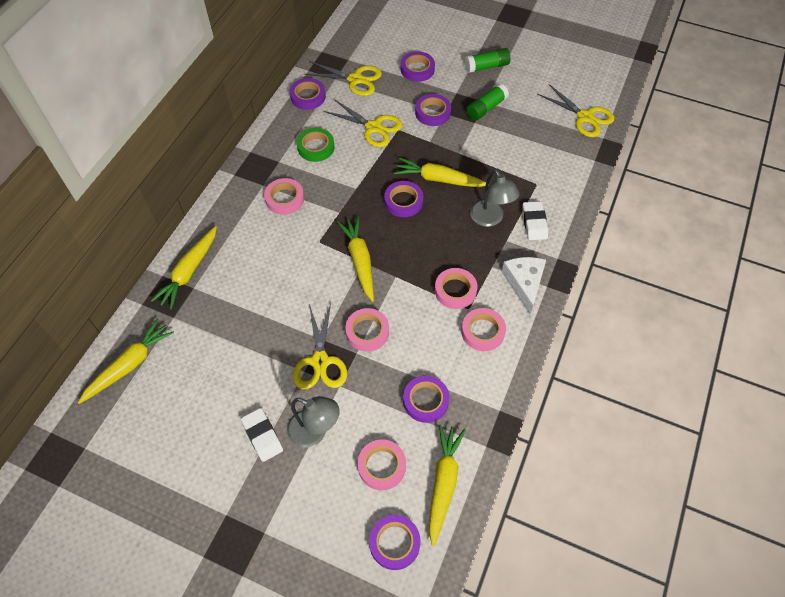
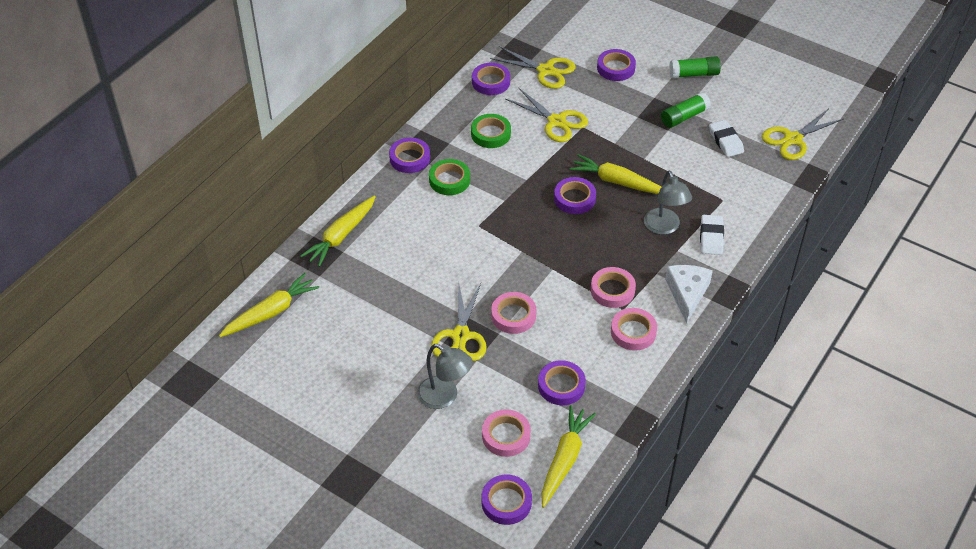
camera: 10 degrees right, 10 degrees down
(262, 436) = (392, 392): white eraser -> white eraser (725, 141)
(285, 199) = (449, 180): pink tape -> green tape
(360, 260) = (518, 249): yellow carrot -> none
(432, 112) = (624, 114): purple tape -> purple tape (409, 158)
(585, 117) = (793, 139): yellow scissors -> yellow scissors turned 90 degrees clockwise

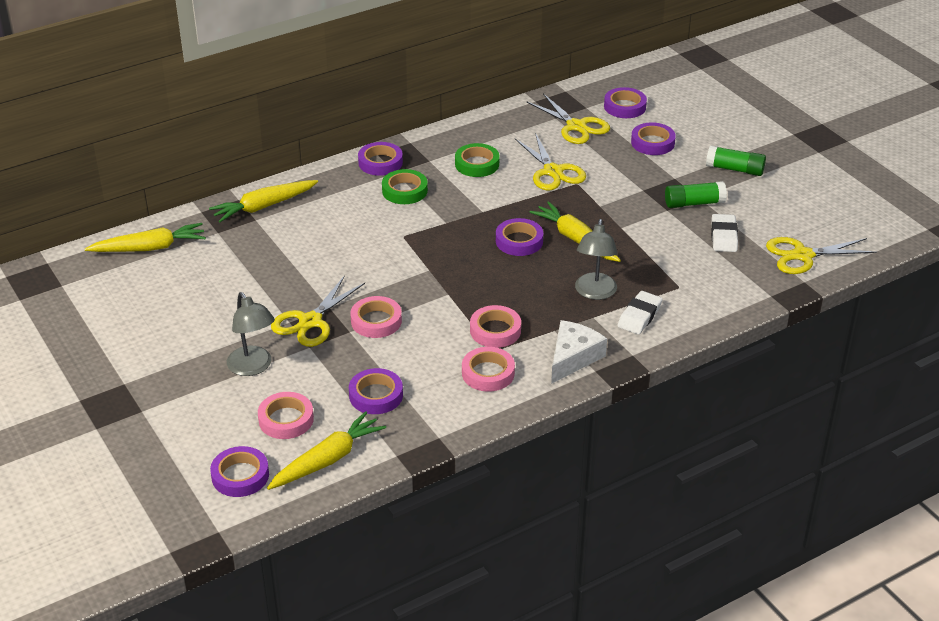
camera: 25 degrees right, 10 degrees down
(491, 82) = (512, 121): purple tape -> purple tape (625, 107)

